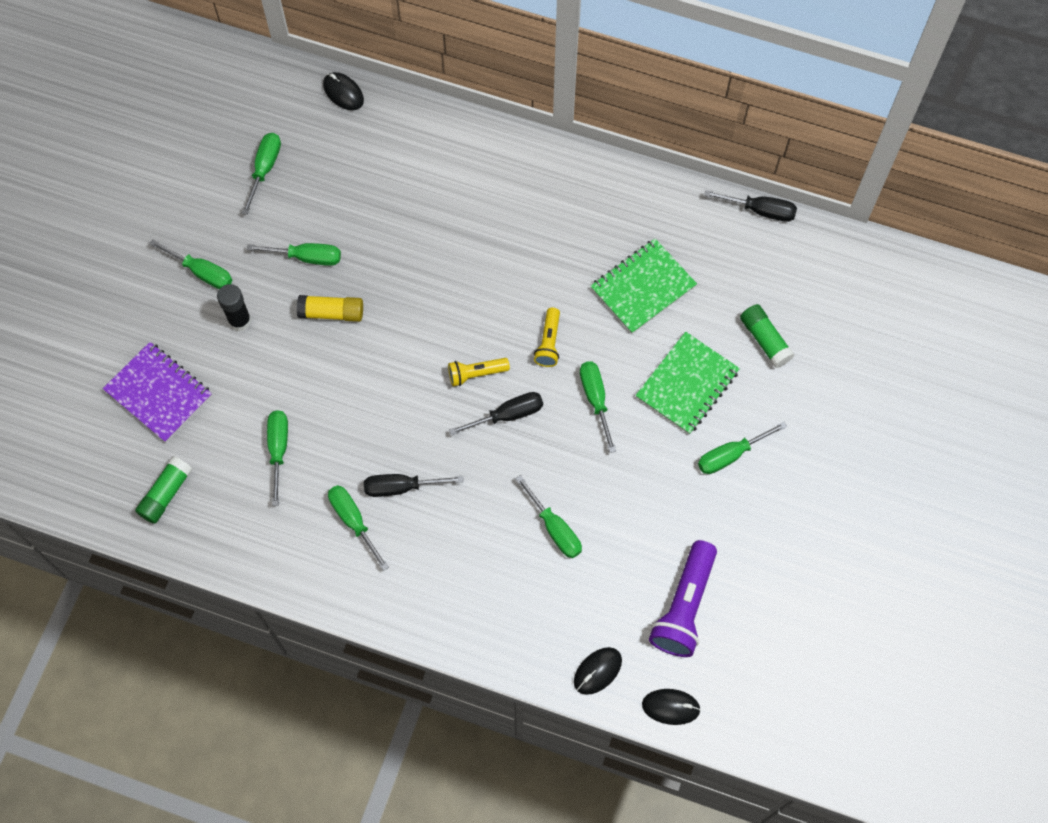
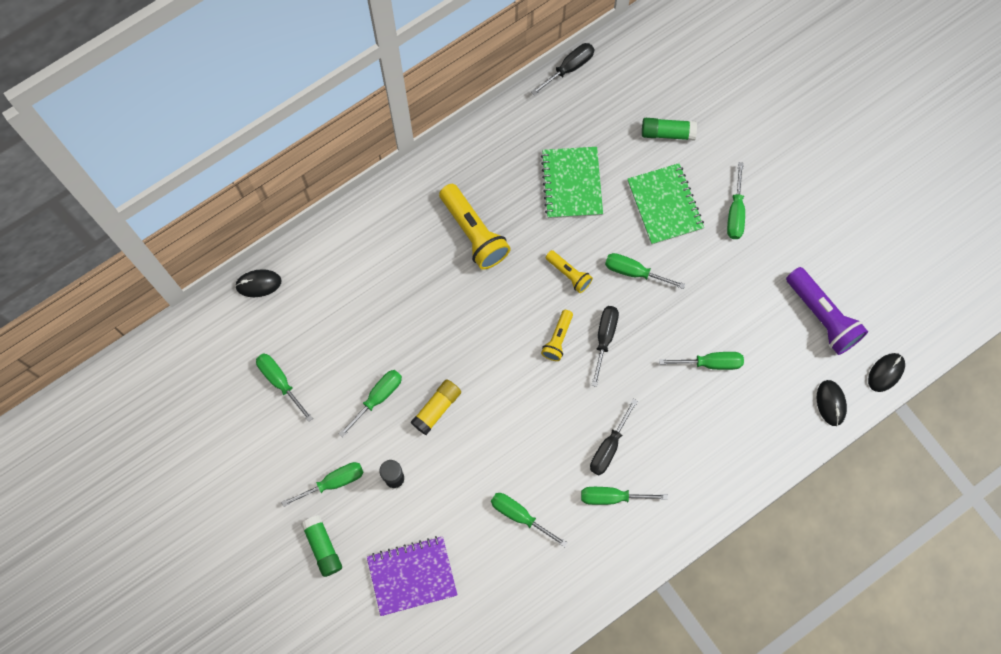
camera: 55 degrees left, 5 degrees up
(166, 494) = (498, 620): green glue stick -> green glue stick (323, 547)
(526, 235) = (474, 233): none -> yellow flashlight

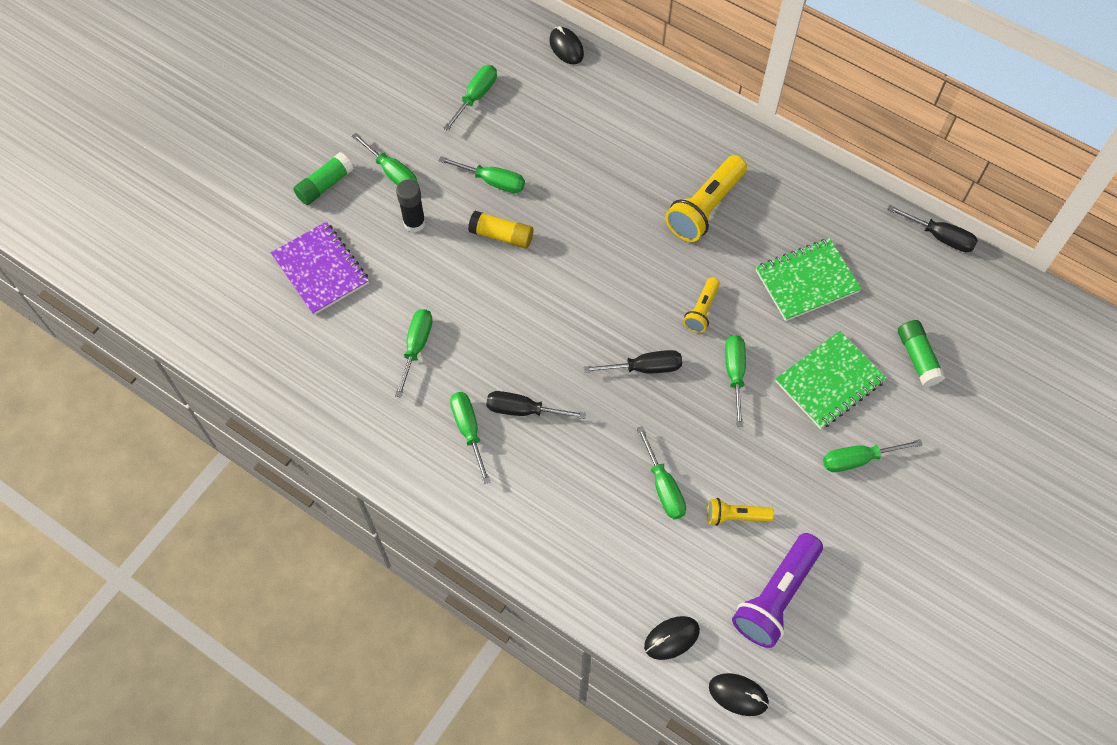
camera: 70 degrees right, 10 degrees down
(558, 339) = (623, 323): yellow flashlight -> yellow flashlight (735, 516)

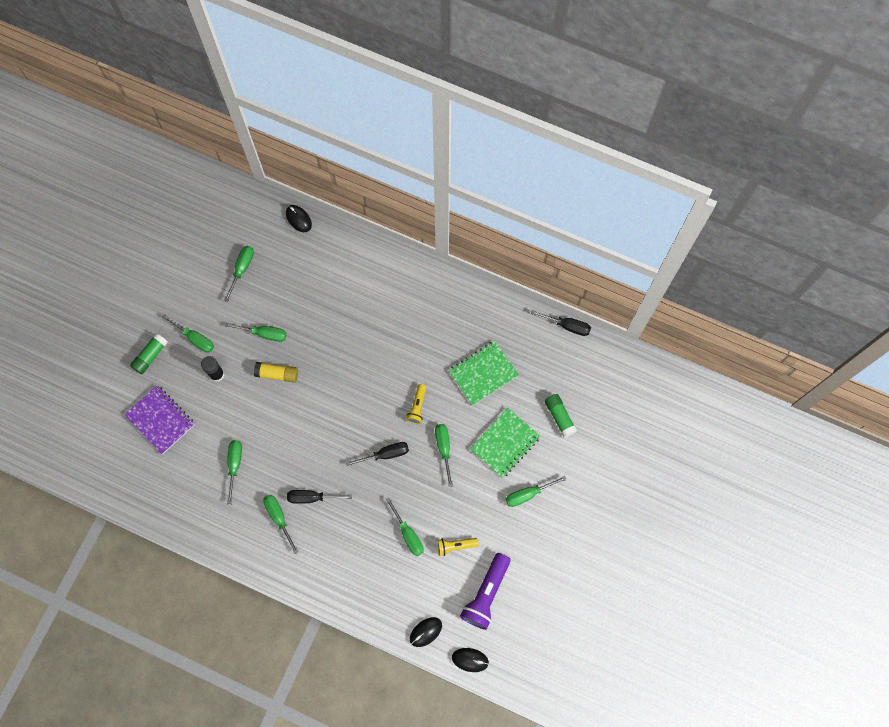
camera: 10 degrees left, 10 degrees up
(705, 208) = (410, 330): yellow flashlight -> none

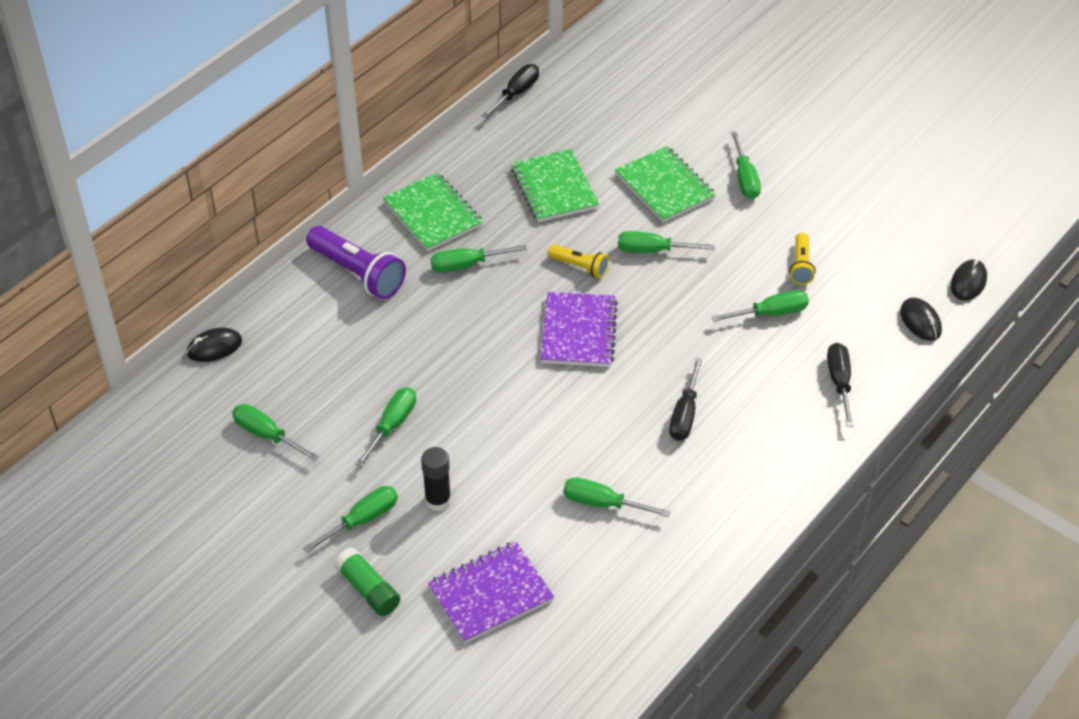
camera: 75 degrees left, 25 degrees down
(277, 374) = (467, 421): yellow glue stick -> none
(279, 518) = (706, 461): green screwdriver -> green screwdriver (467, 265)
(362, 420) = (579, 332): none -> purple notebook
(385, 454) = (642, 315): black screwdriver -> black screwdriver (839, 382)
(439, 306) = (433, 214): none -> green notebook
(486, 594) = (877, 248): purple flashlight -> purple flashlight (358, 273)
(559, 417) = (644, 127): green glue stick -> none

